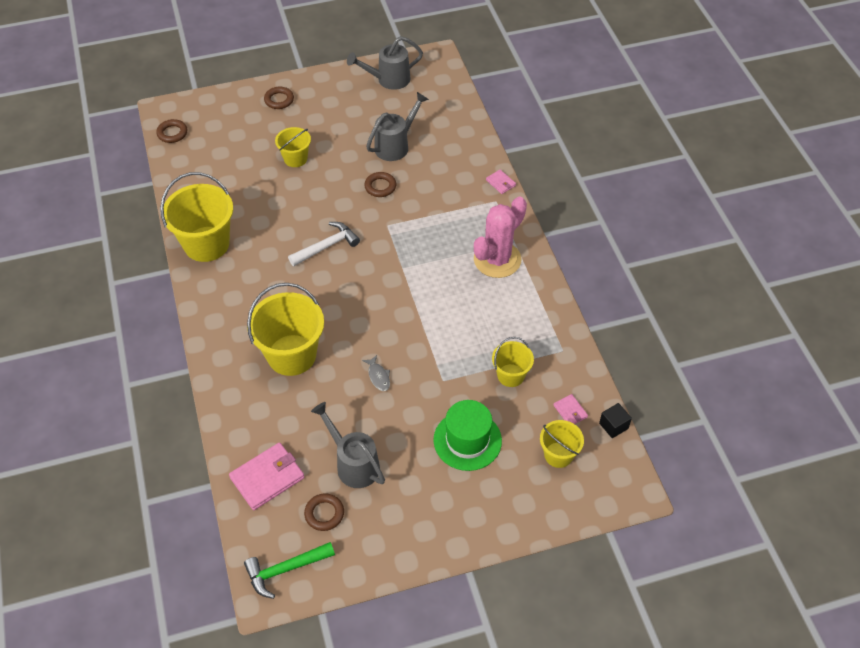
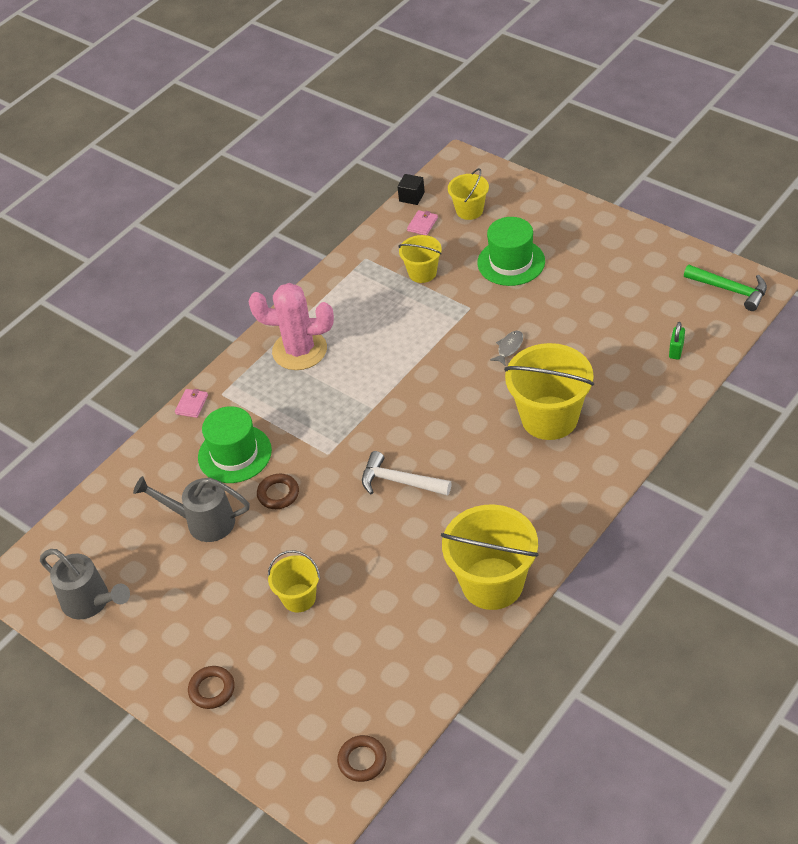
camera: 120 degrees left, 5 degrees down
(267, 477) = (676, 350): pink wallet -> green padlock
(324, 514) = (664, 299): brown ring -> none
(353, 463) = (605, 310): grey watering can -> none
(435, 183) = (234, 454): none -> green hat

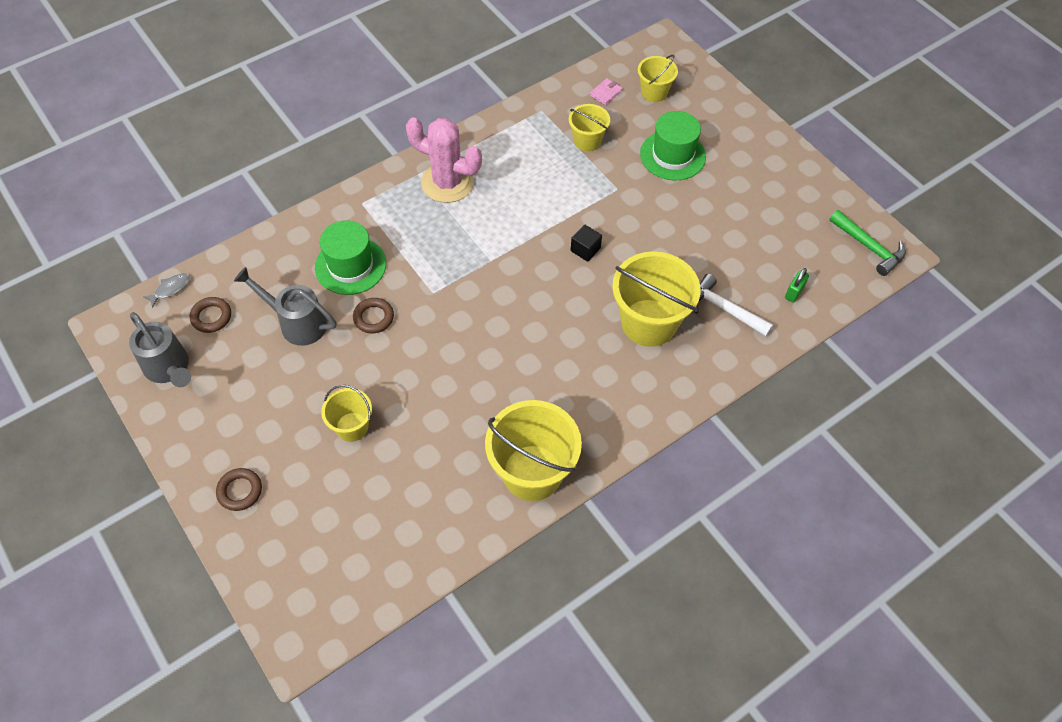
camera: 10 degrees right, 10 degrees up
(192, 404) = (332, 205): pink wallet -> none
(362, 760) = (345, 610): brown ring -> brown ring (211, 317)
(400, 481) = (487, 341): white hammer -> white hammer (724, 309)
(411, 197) = (606, 63): black cube -> black cube (585, 249)
(509, 348) = (638, 240): grey fish -> grey fish (170, 289)

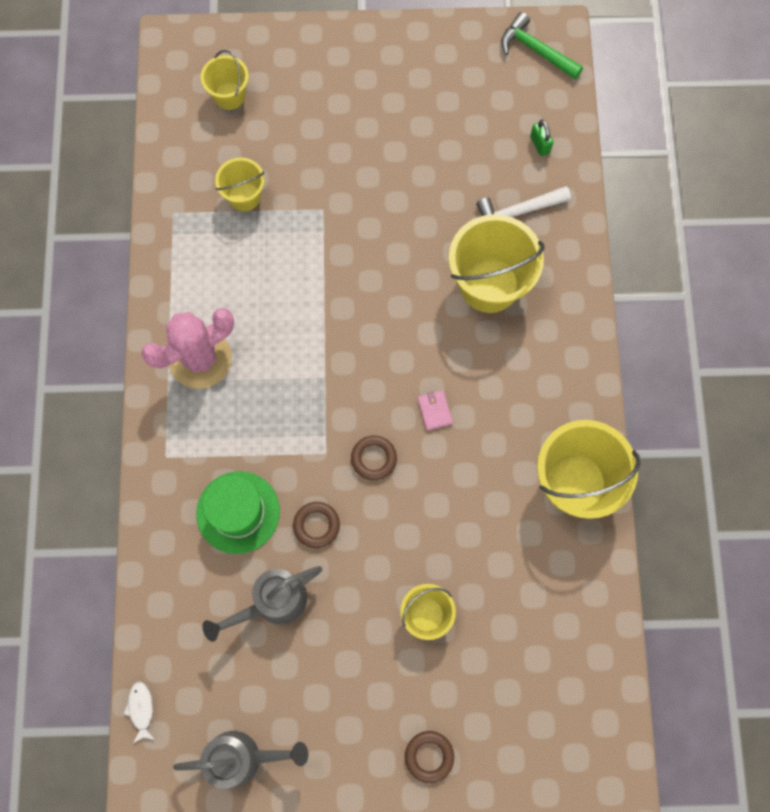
camera: 55 degrees left, 15 degrees up
(170, 289) = (141, 709): grey fish -> white fish
(211, 317) = (206, 684): brown ring -> brown ring (373, 458)
(585, 249) = (372, 285): black cube -> none
(606, 93) = (196, 139): pink wallet -> pink wallet (434, 410)
(672, 155) = (318, 134): green hat -> none
(869, 247) = (536, 50): green hammer -> green hammer turned 135 degrees counterclockwise

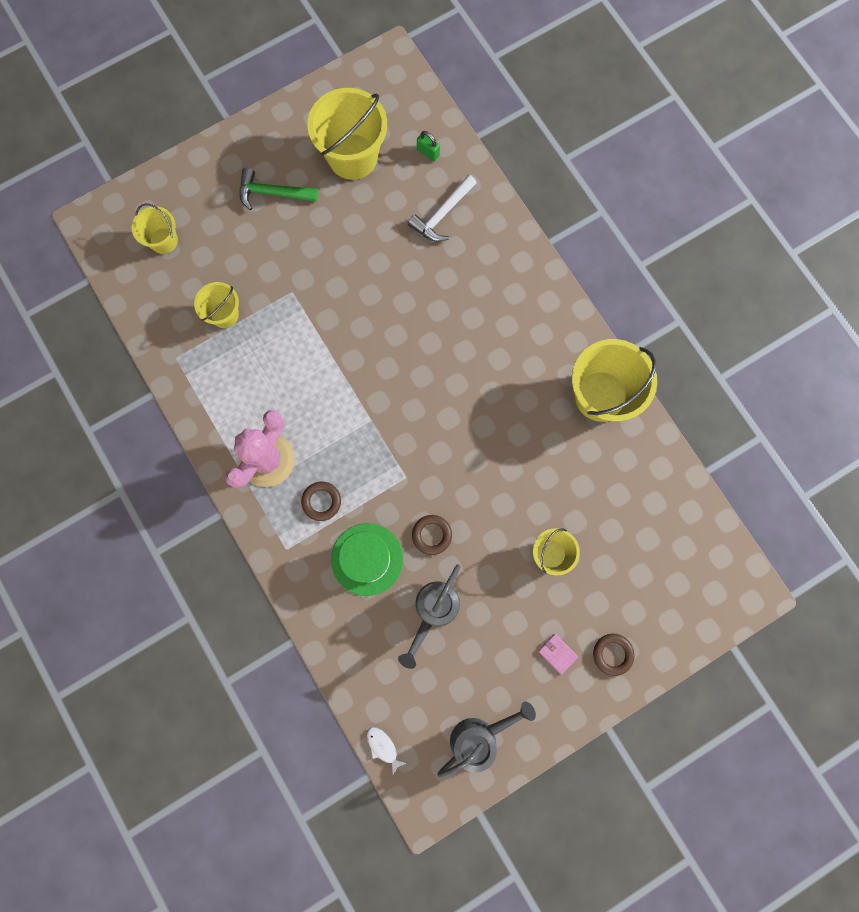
camera: 30 degrees left, 5 degrees up
(373, 458) = (444, 461): brown ring -> brown ring (321, 501)
(434, 410) = (468, 399): pink wallet -> pink wallet (557, 653)
(489, 285) = (453, 281): yellow bucket -> yellow bucket (353, 157)
(536, 50) = (382, 80): green hammer -> green hammer (273, 193)

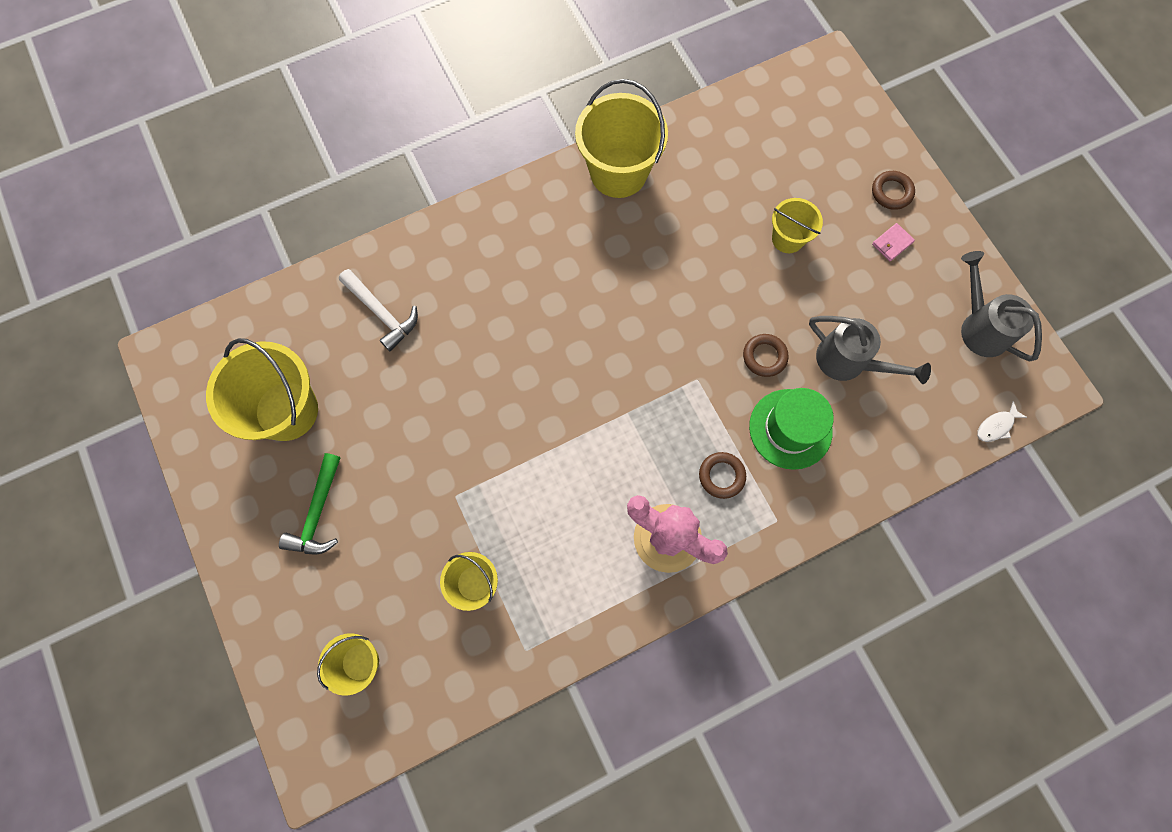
camera: 85 degrees left, 5 degrees down
(428, 153) = (299, 322): green padlock -> none

